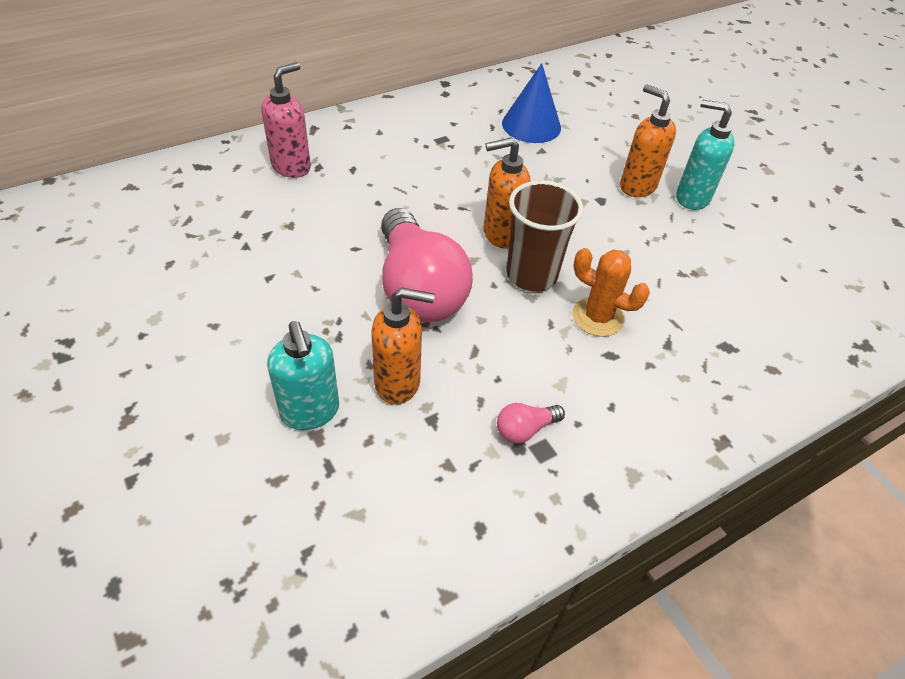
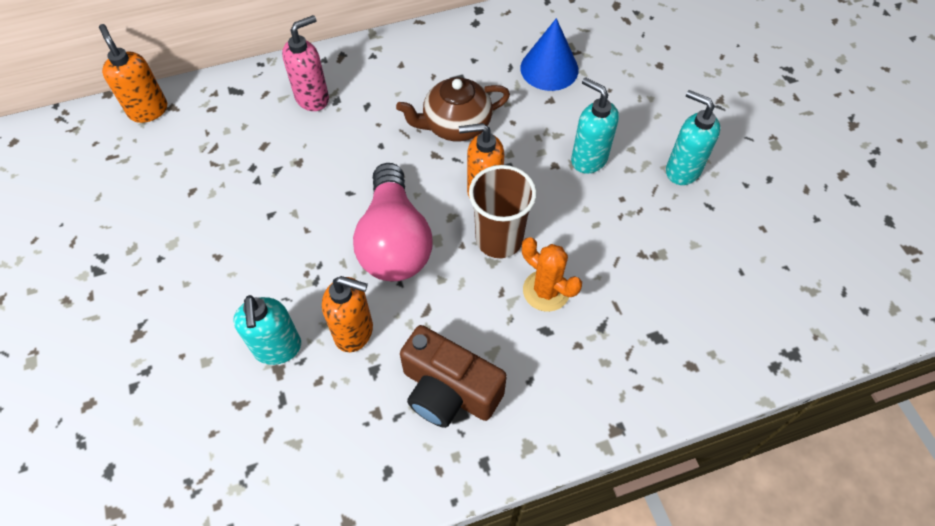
camera: 15 degrees right, 10 degrees up
(452, 178) = (455, 125): none -> brown teapot
(525, 429) = (448, 391): pink light bulb -> brown camera
(597, 196) = (588, 159): none -> turquoise soap dispenser
(637, 186) = (631, 151): orange soap dispenser -> orange soap dispenser (148, 110)

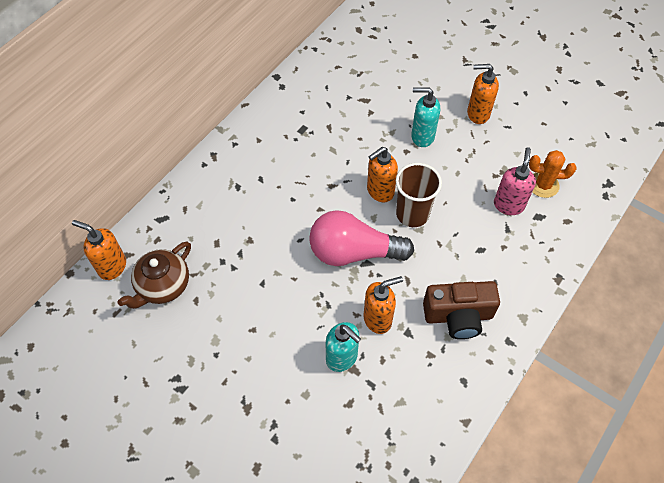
camera: 35 degrees left, 0 degrees up
(313, 98) = (220, 194): pink soap dispenser -> pink soap dispenser (508, 205)
(394, 241) = (353, 252): pink light bulb -> pink light bulb turned 135 degrees clockwise
(455, 125) = (327, 160): brown teapot -> brown teapot (162, 286)
(546, 291) = (462, 227): orange cactus -> orange cactus (543, 185)
(549, 68) = (353, 92): blue cone -> none
(682, 170) = (477, 114): turquoise soap dispenser -> orange soap dispenser

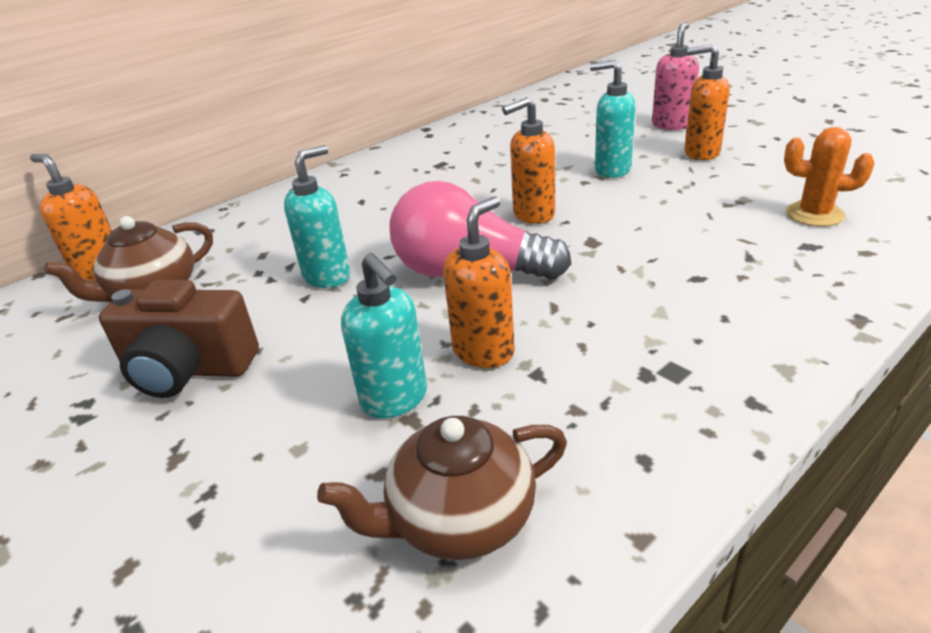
camera: 15 degrees right, 25 degrees down
(269, 262) = (328, 276): none -> turquoise soap dispenser
(378, 319) = (484, 351): orange soap dispenser -> orange soap dispenser turned 45 degrees counterclockwise
(391, 423) = (459, 519): none -> brown teapot
(412, 214) = (580, 237): brown cup -> none
(458, 316) = (644, 358): brown camera -> brown camera (188, 370)
(508, 205) = (751, 232): pink soap dispenser -> pink soap dispenser (671, 125)

